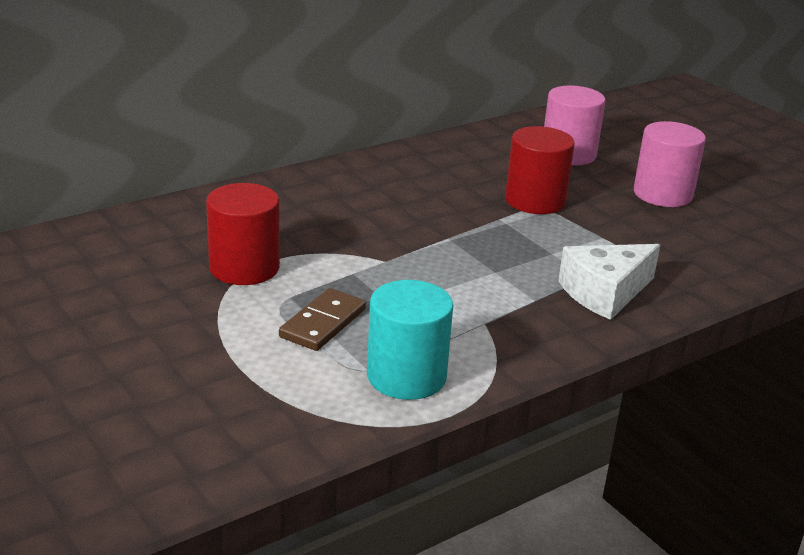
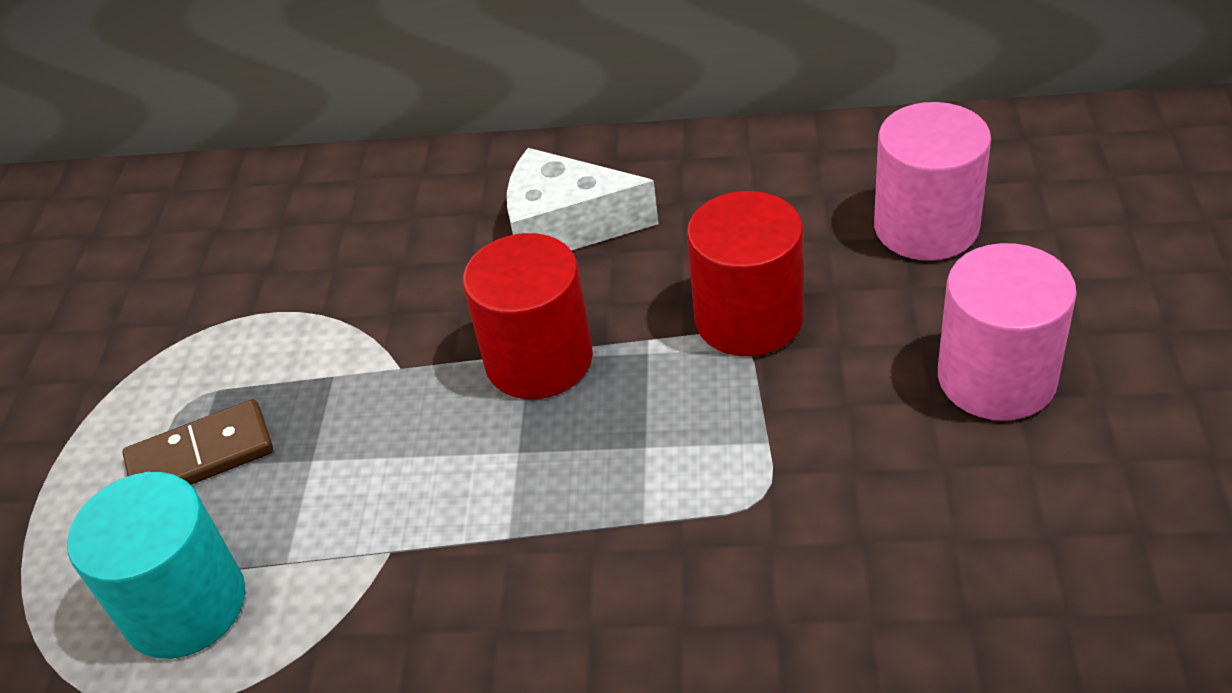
camera: 45 degrees right, 15 degrees up
(244, 268) = (224, 314): red cylinder -> red cylinder (539, 360)
(605, 293) = (631, 570): white cheese -> white cheese (567, 226)

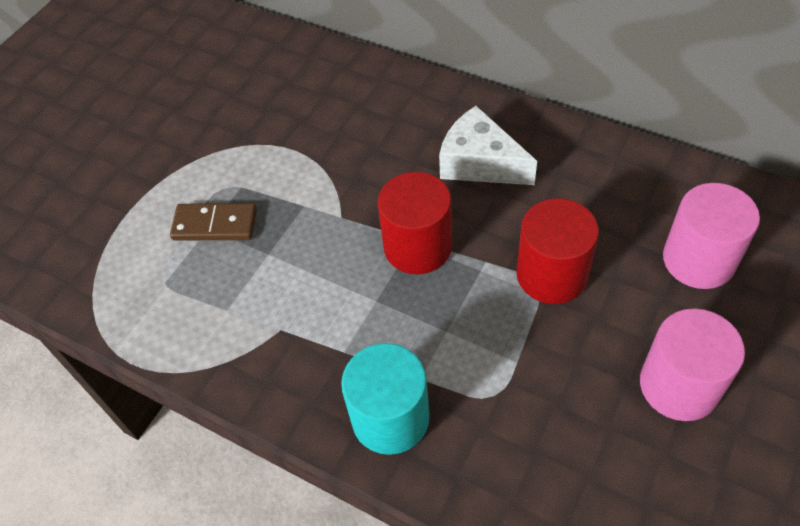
camera: 25 degrees right, 10 degrees up
(185, 605) = (168, 310): turquoise cylinder -> turquoise cylinder (390, 418)

